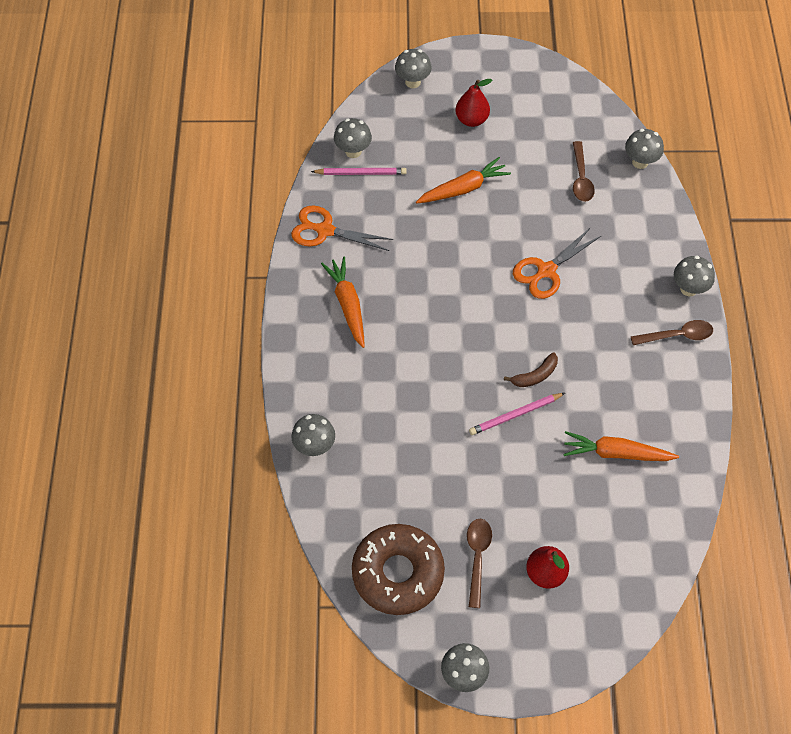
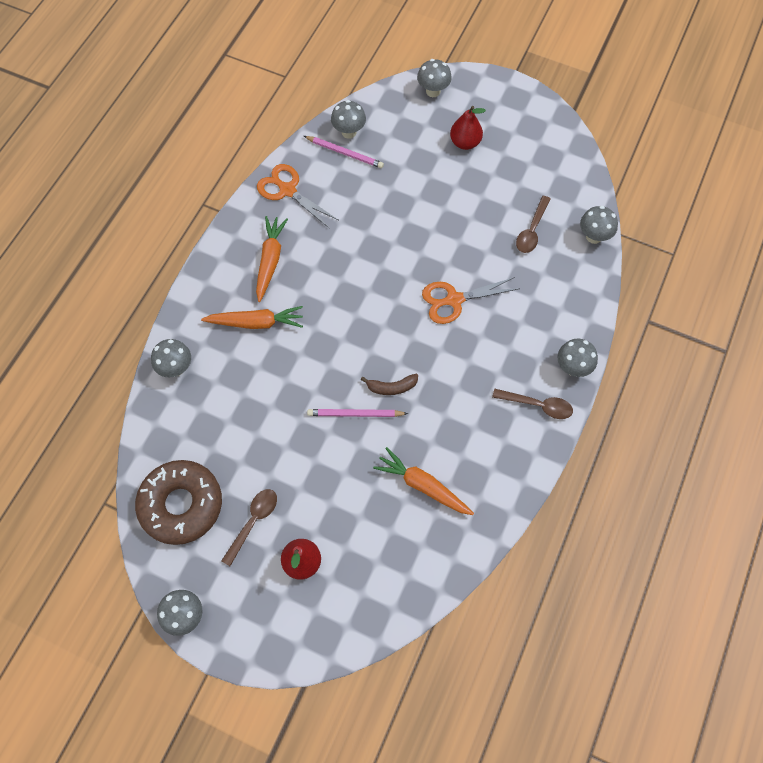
camera: 25 degrees right, 5 degrees up
(463, 188) = (423, 200): orange carrot -> orange carrot (256, 323)

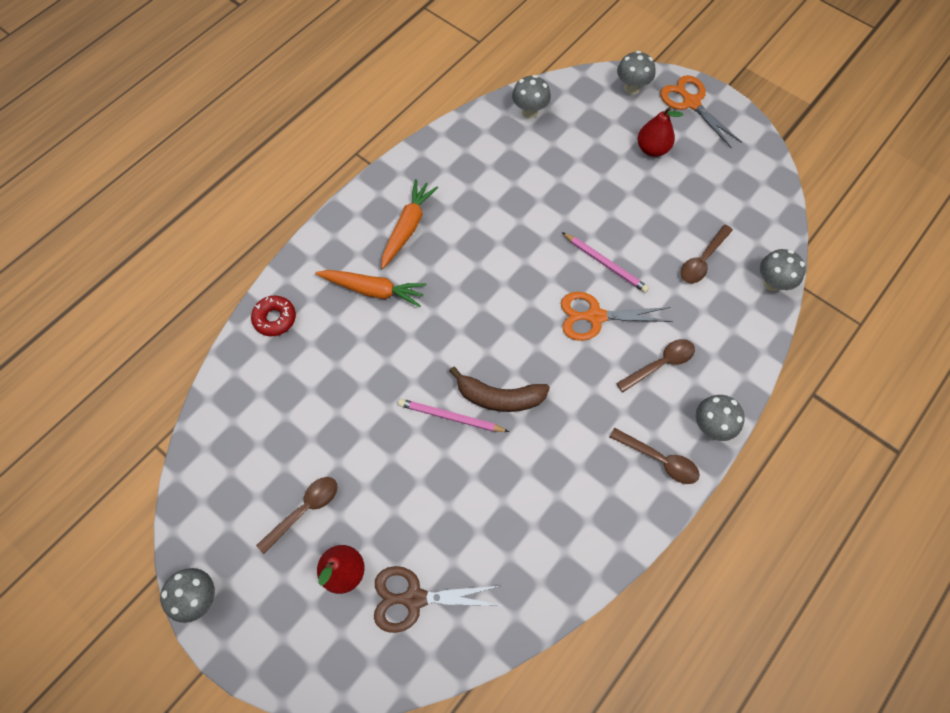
camera: 15 degrees right, 0 degrees up
(176, 368) = (275, 318): grey mushroom -> red donut
(181, 505) = (234, 470): brown donut -> none
(287, 190) = (447, 158): orange scissors -> orange scissors (691, 103)
(345, 153) = (519, 132): pink pencil -> pink pencil (605, 264)
(367, 567) = (414, 598): none -> brown scissors
(391, 387) = (499, 397): brown banana -> brown banana, size x1.54
(423, 486) = (503, 519): orange carrot -> none
(518, 327) = (660, 364): none -> brown spoon

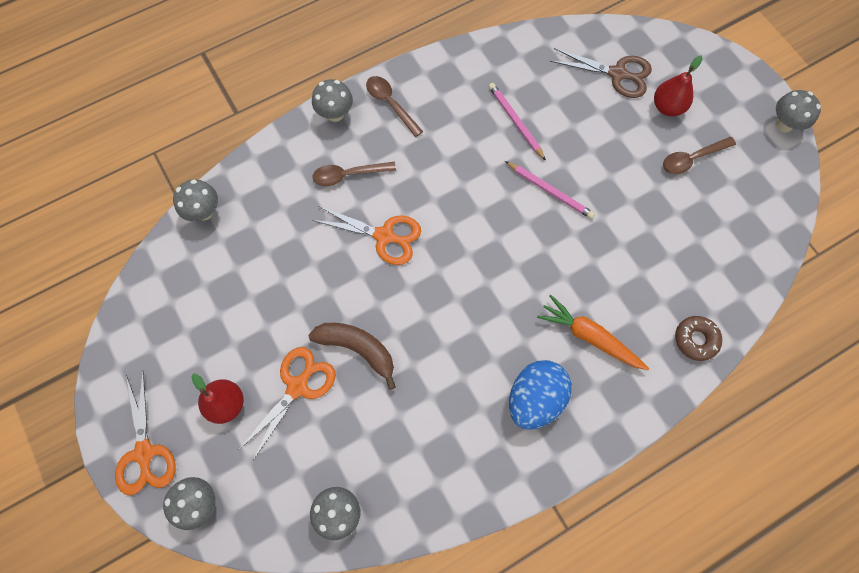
camera: 160 degrees left, 5 degrees up
(275, 318) = (695, 339): red donut -> brown donut
(407, 227) = (535, 398): orange carrot -> blue egg
(499, 397) = (501, 194): brown banana -> brown banana (358, 349)
(604, 176) = (297, 387): none -> orange scissors
(605, 264) = (348, 285): pink pencil -> pink pencil (515, 122)
(702, 260) = (253, 256): brown spoon -> none

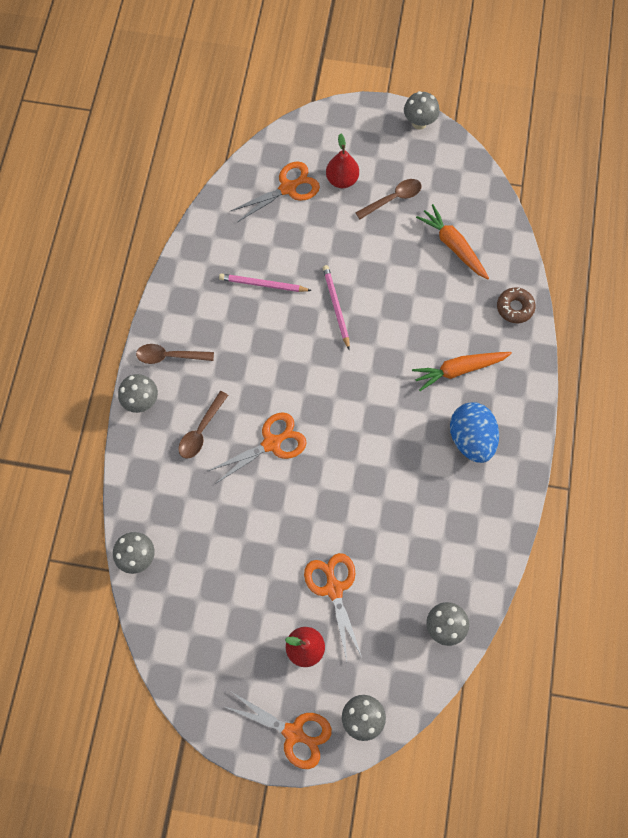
camera: 50 degrees left, 0 degrees up
(358, 349) = (341, 526): brown banana -> none
(550, 191) = (336, 307): pink pencil -> pink pencil turned 90 degrees counterclockwise
(617, 74) = (288, 188): brown scissors -> orange scissors
(692, 159) = (393, 199): brown spoon -> brown spoon turned 135 degrees counterclockwise
(700, 241) = (453, 246): none -> orange carrot

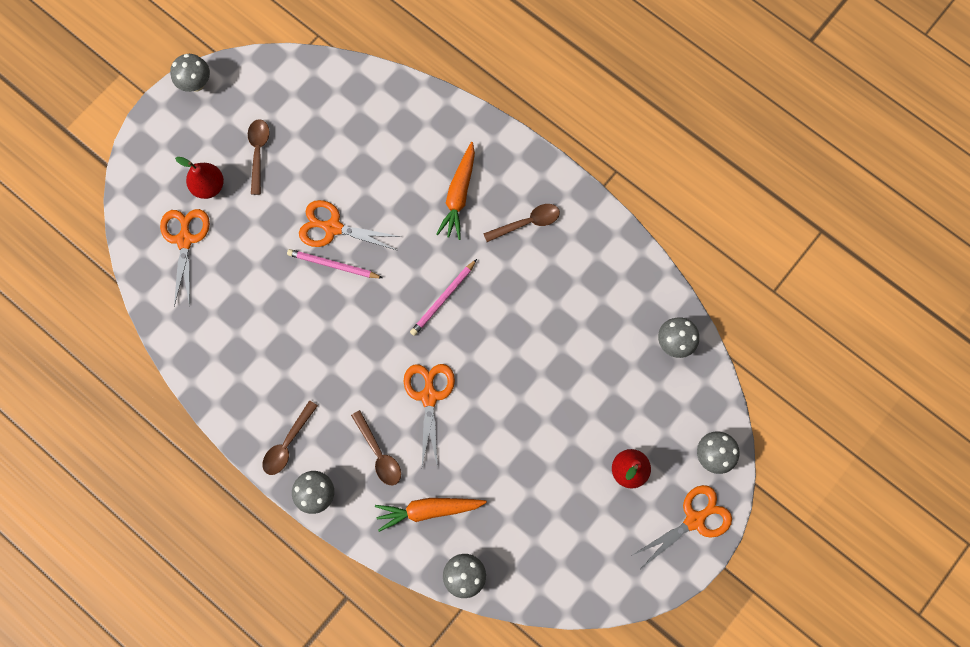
camera: 60 degrees left, 5 degrees up
(263, 284) = (269, 318): pink pencil -> pink pencil (443, 299)
(334, 589) = (591, 416): orange scissors -> orange scissors (333, 227)
(453, 246) = (339, 129): orange carrot -> orange carrot (429, 510)
(471, 439) = (527, 223): blue egg -> brown spoon
(515, 307) = (430, 113): brown donut -> none

